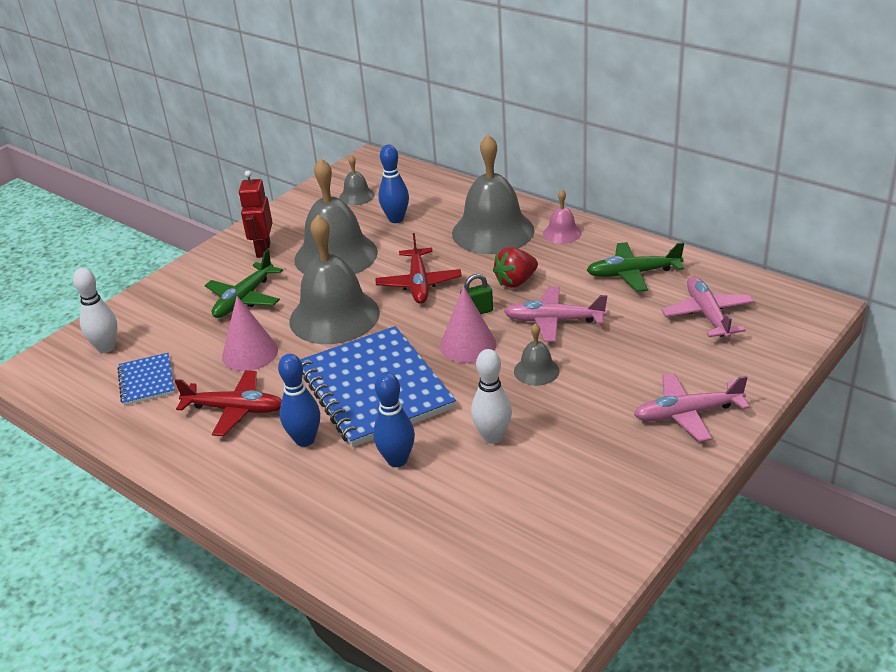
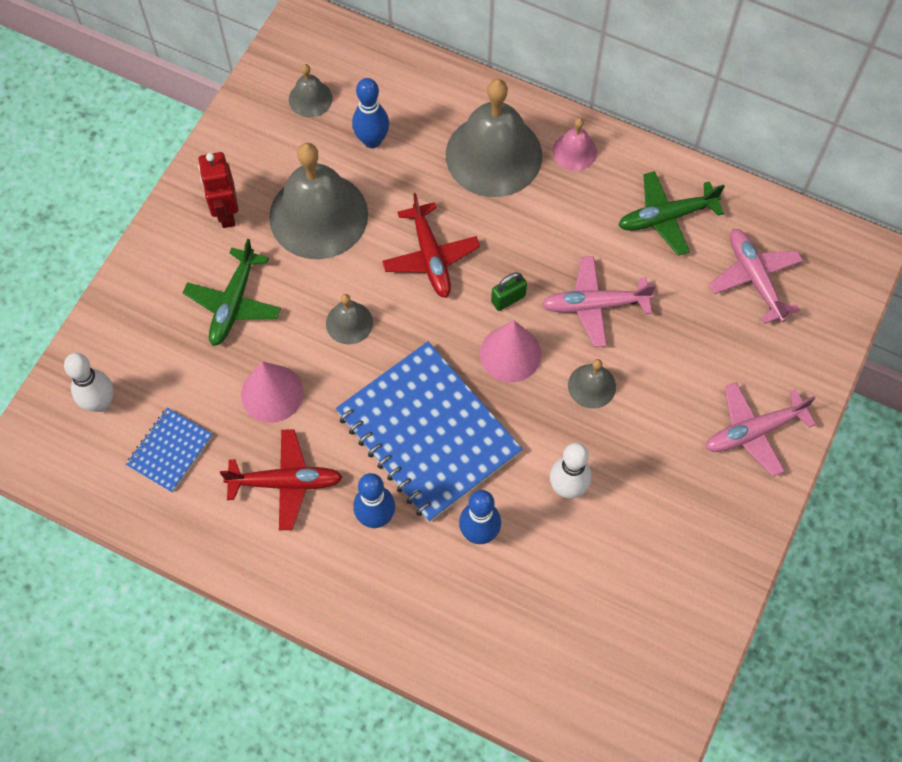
camera: 15 degrees left, 30 degrees up
(146, 381) = (170, 450): blue notebook -> blue notebook turned 60 degrees clockwise
(334, 316) = (349, 323): grey bell -> grey bell, size x0.46
(516, 282) = (539, 243): red strawberry -> none

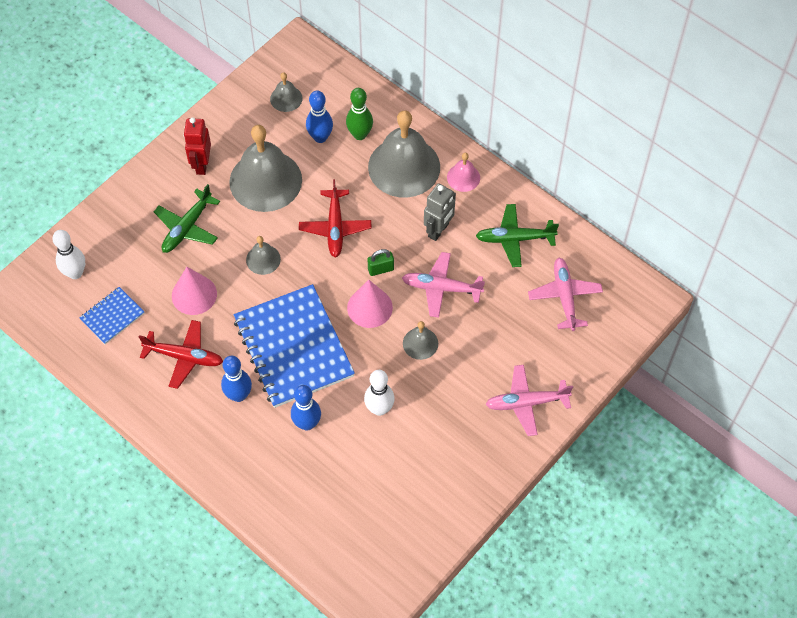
camera: 15 degrees right, 5 degrees down
(422, 125) = (360, 134): none -> green bowling pin
(566, 229) = (438, 230): none -> grey robot

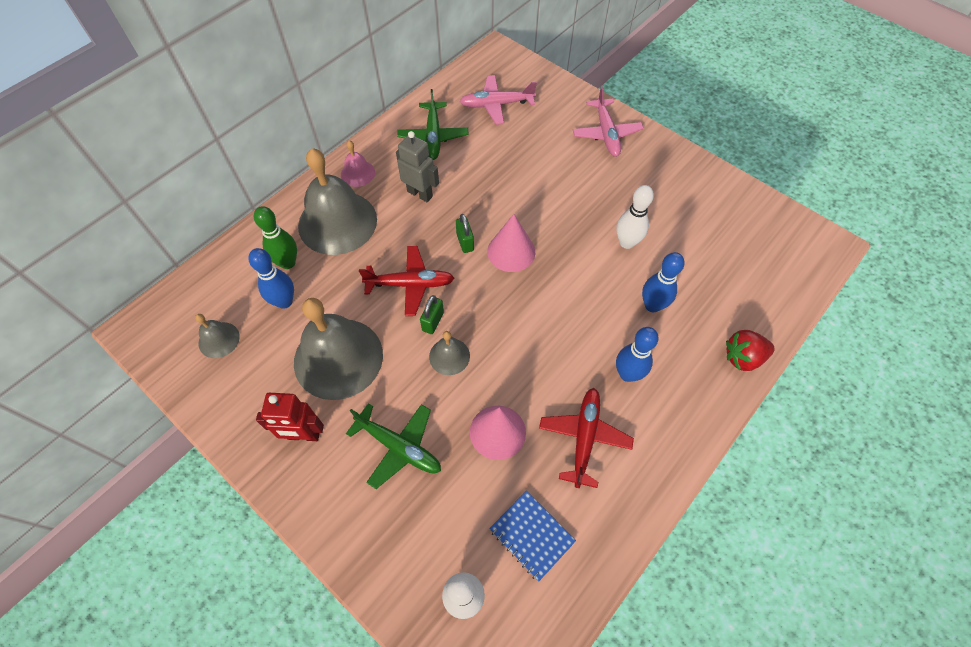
camera: 90 degrees left, 0 degrees up
(249, 494) = (743, 357): none -> red strawberry
(293, 348) = (563, 321): blue notebook -> none
(297, 246) = (433, 321): none -> green padlock
(420, 343) = (551, 209): grey bell -> none
(441, 288) = (488, 192): pink plane -> none

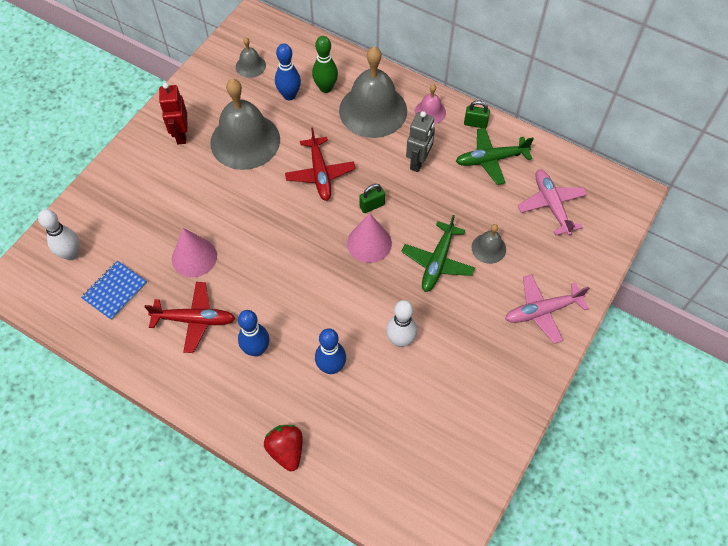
camera: 80 degrees right, 0 degrees up
(398, 447) = (177, 194): green plane -> green plane (438, 262)
(433, 321) = (286, 196): green padlock -> green padlock (475, 123)
(449, 356) = (256, 213): grey bell -> grey bell (488, 248)

